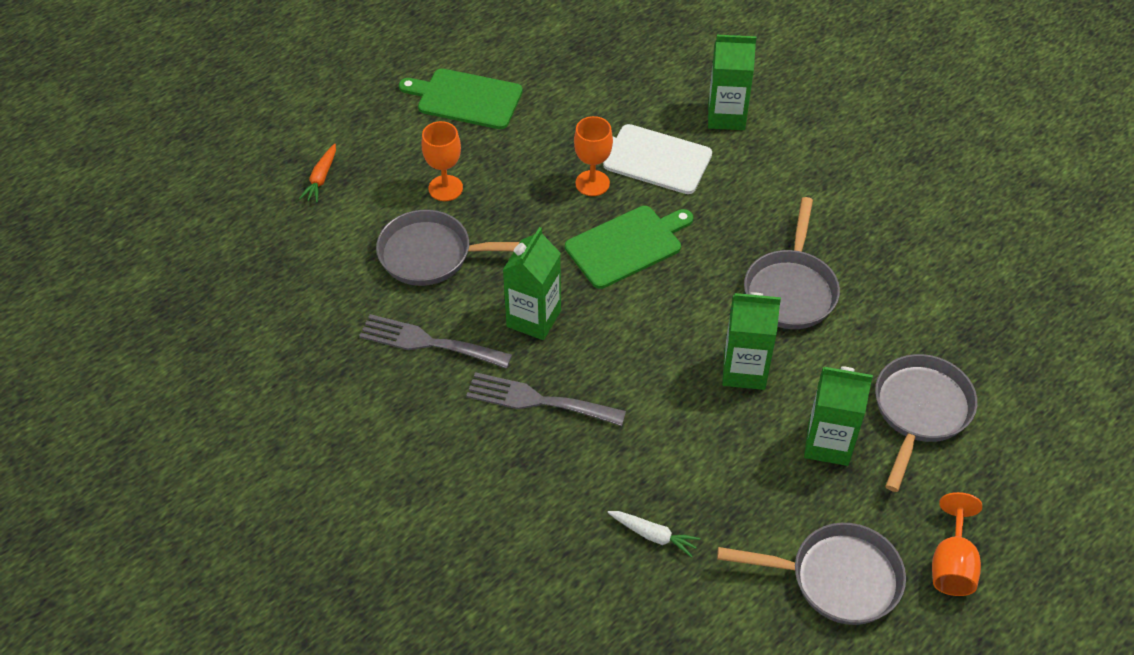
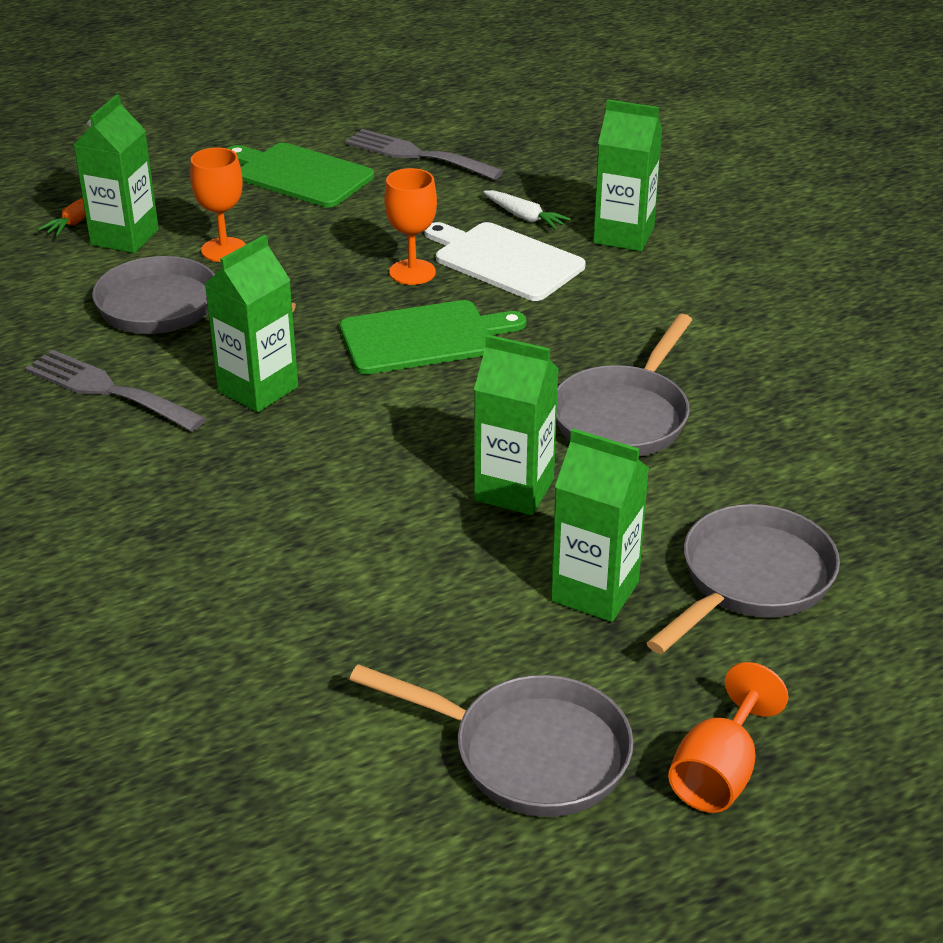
camera: 15 degrees right, 15 degrees down
(365, 190) = (124, 237): none -> green carton
(537, 400) = (212, 472): grey fork -> grey fork (416, 155)
(653, 535) = (284, 647): white carrot -> white carrot (524, 217)

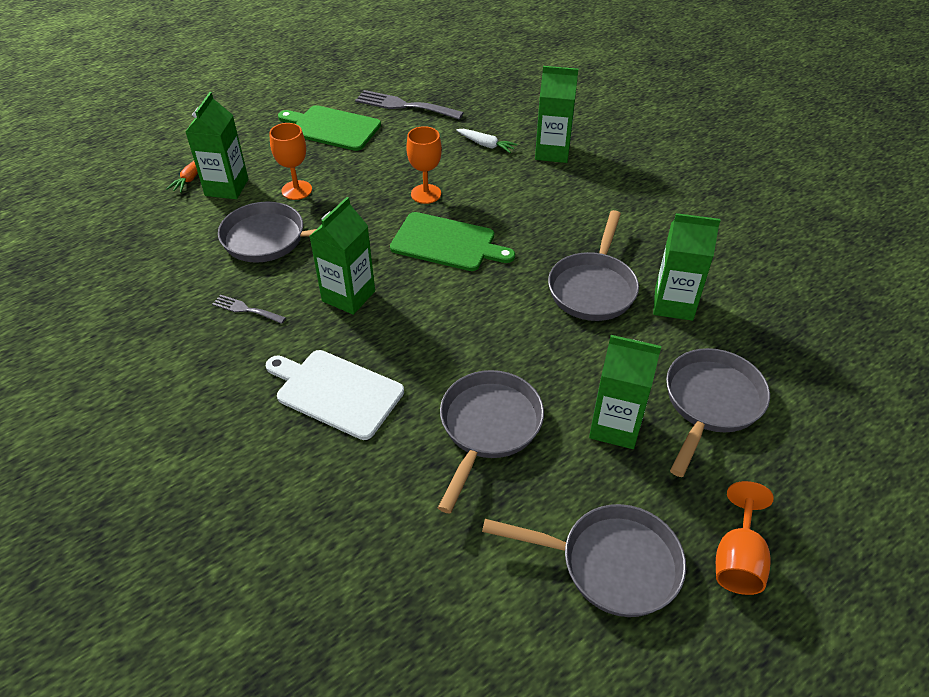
camera: 10 degrees left, 10 degrees up
(107, 390) = (246, 309): grey fork -> grey fork, size x0.54
(407, 570) = (488, 427): none -> grey pan
(423, 337) = (447, 243): green cutting board -> green cutting board turned 45 degrees clockwise
(504, 261) = (483, 179): white cutting board -> white cutting board (336, 392)
(514, 490) = (539, 354): green carton -> green carton (673, 304)

